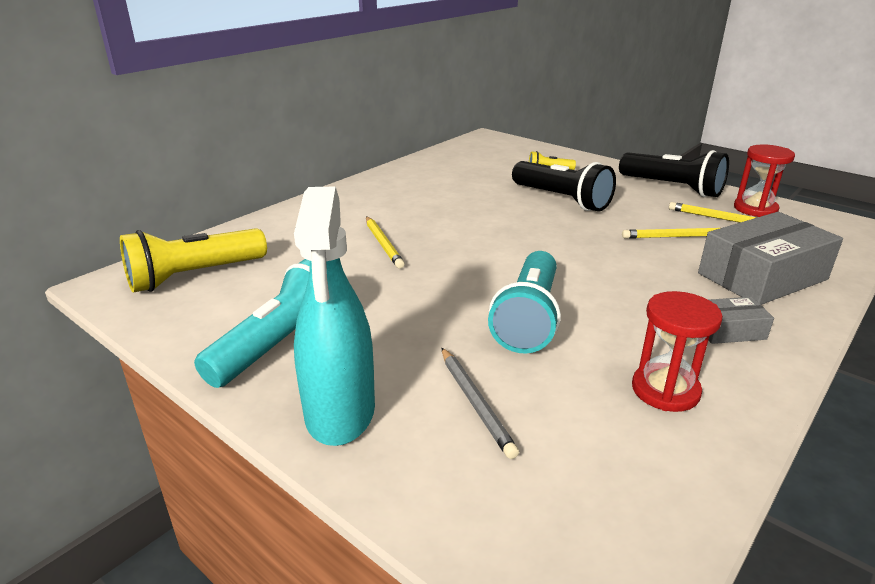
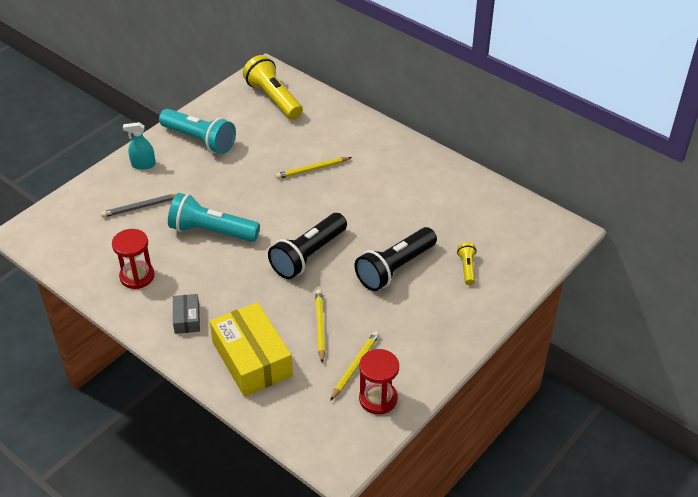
camera: 90 degrees right, 15 degrees up
(340, 412) = (143, 165): turquoise spray bottle -> turquoise spray bottle, size x0.50
(672, 188) = (428, 351): black flashlight -> black flashlight (308, 255)
(762, 276) = (252, 359): grey box -> yellow box

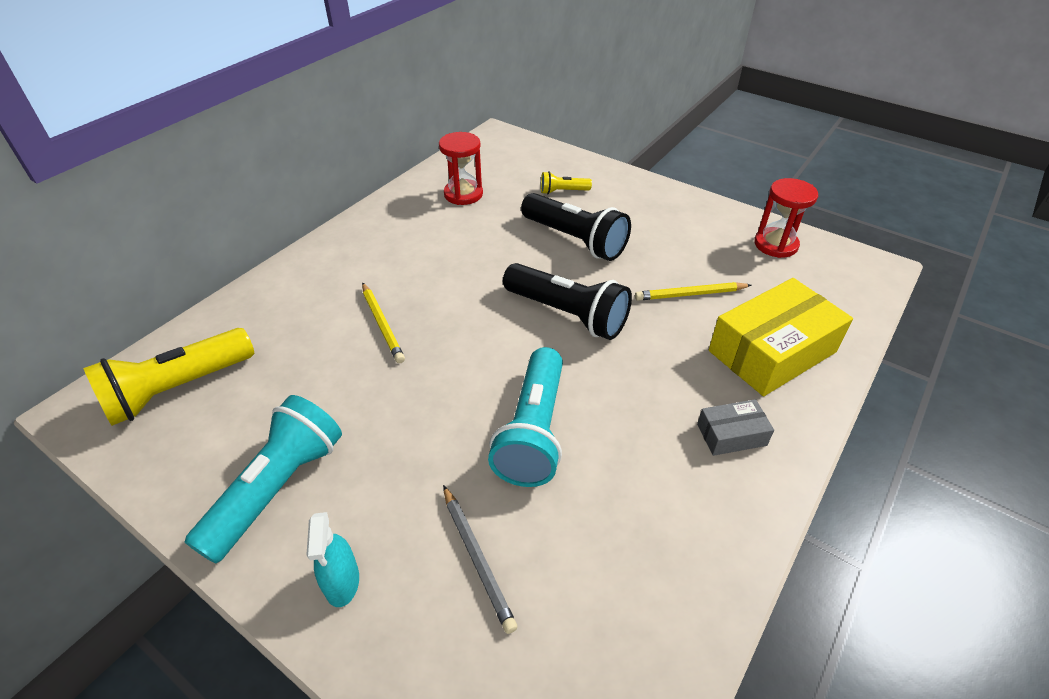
camera: 95 degrees left, 0 degrees up
(137, 276) = (663, 525): red hourglass -> red hourglass (463, 194)
(355, 366) = (739, 263): yellow pencil -> none

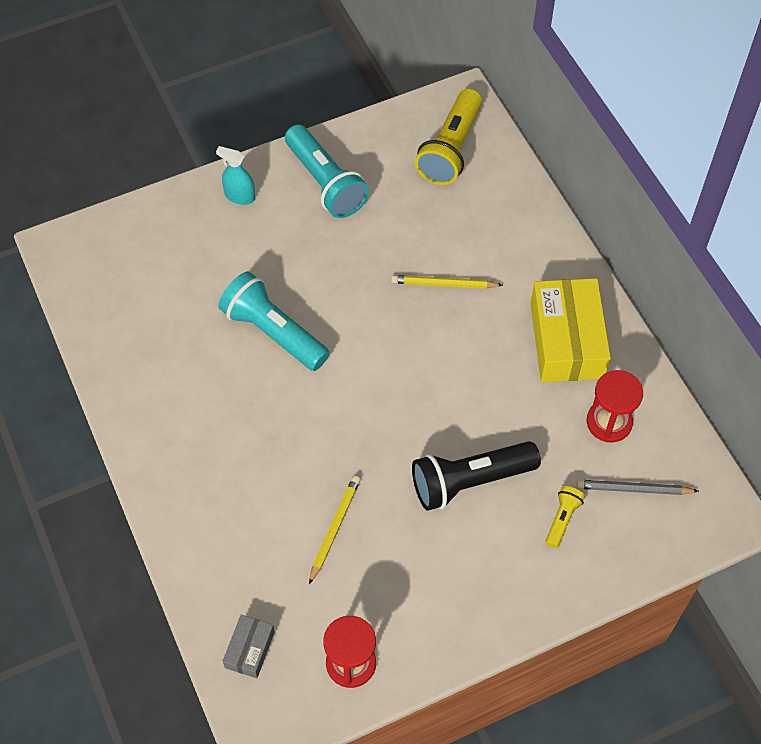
camera: 120 degrees right, 15 degrees up
(178, 389) = (450, 149): yellow flashlight -> yellow flashlight turned 150 degrees counterclockwise
(477, 558) = (207, 261): grey pencil -> grey pencil (633, 489)
(567, 314) = (372, 417): black flashlight -> none
(731, 434) = (185, 450): grey box -> grey box (250, 649)
(772, 351) = (232, 541): yellow box -> yellow box (566, 340)

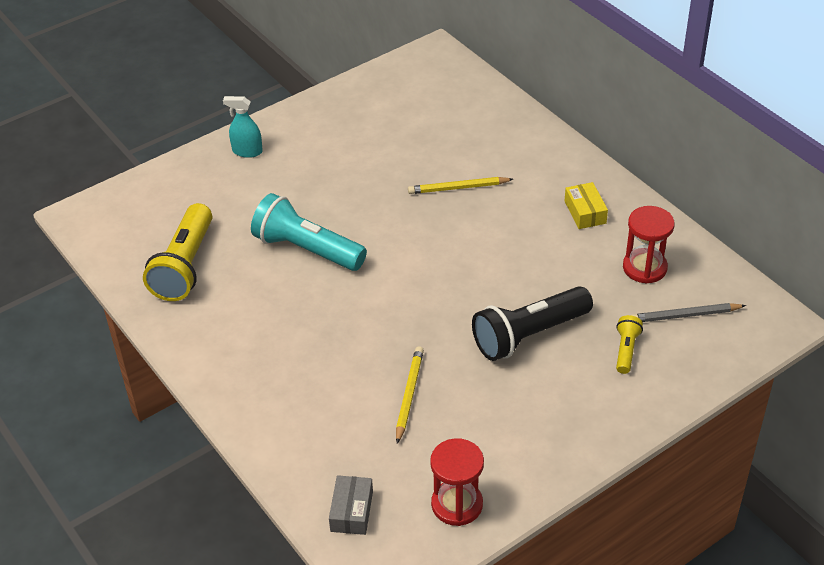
camera: 10 degrees left, 15 degrees down
(325, 183) = (325, 130): turquoise flashlight -> none
(450, 149) = (434, 89): yellow flashlight -> yellow flashlight (185, 266)
(566, 340) = (585, 212): yellow box -> yellow box, size x0.48

